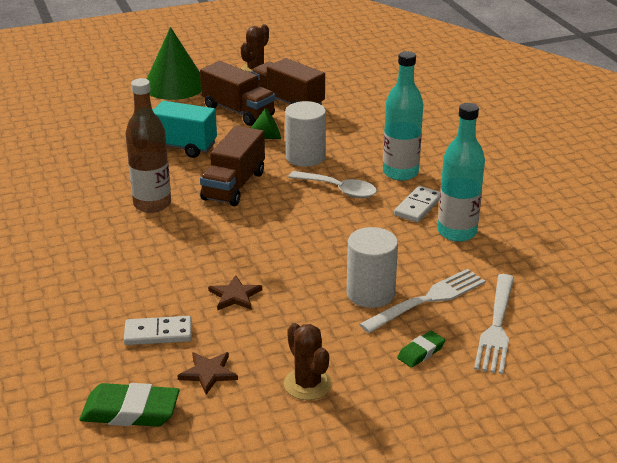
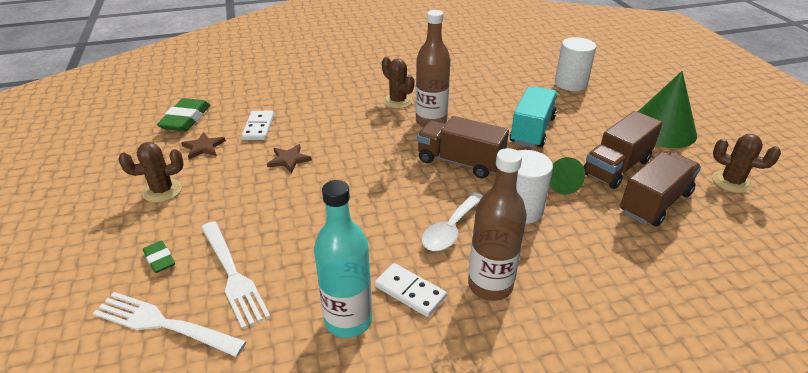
camera: 95 degrees right, 5 degrees up
(100, 228) = (398, 101): none -> brown cactus
(370, 293) = (260, 235): white cylinder -> white cylinder (570, 83)
(400, 172) = (490, 285): turquoise bottle -> brown bottle

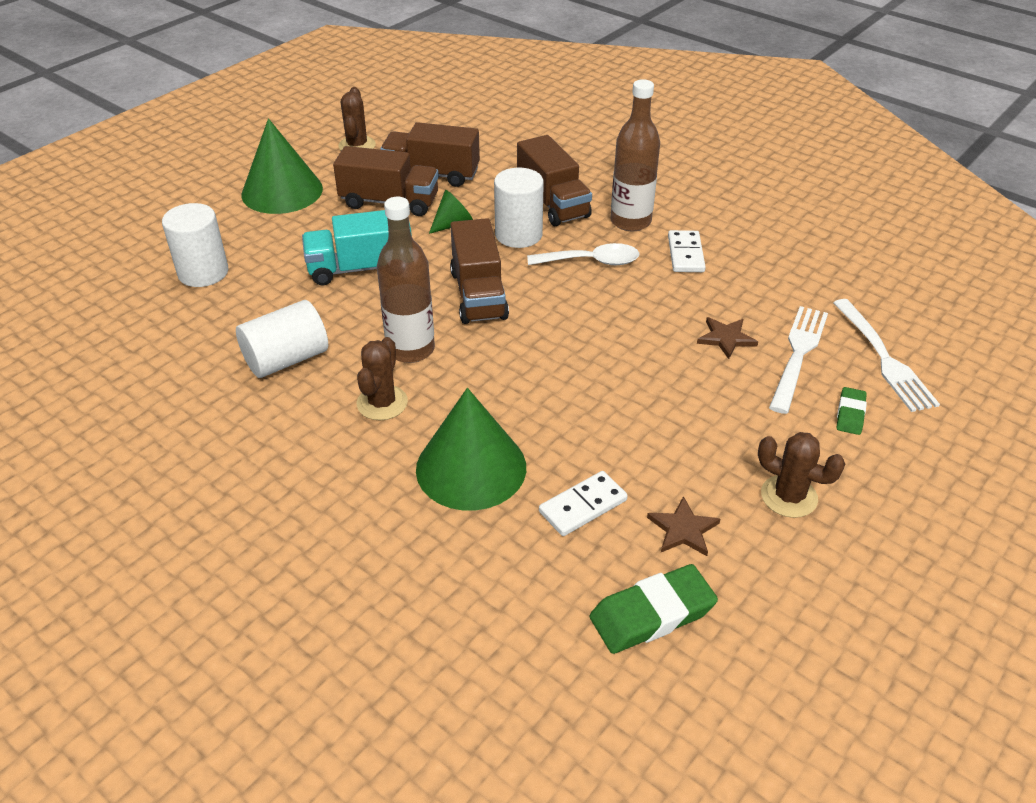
camera: 125 degrees left, 5 degrees up
(289, 160) = (615, 426): brown star -> brown star (726, 338)
(323, 109) = (471, 468): none -> green cone
(348, 320) = (748, 270): turquoise bottle -> none
(463, 87) = (286, 359): none -> white cylinder
(559, 251) = (553, 203): none -> brown truck

